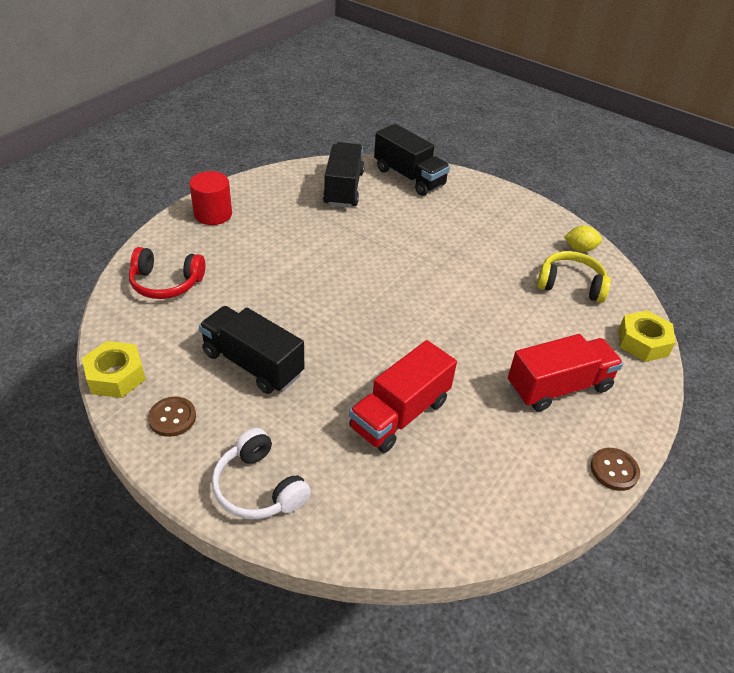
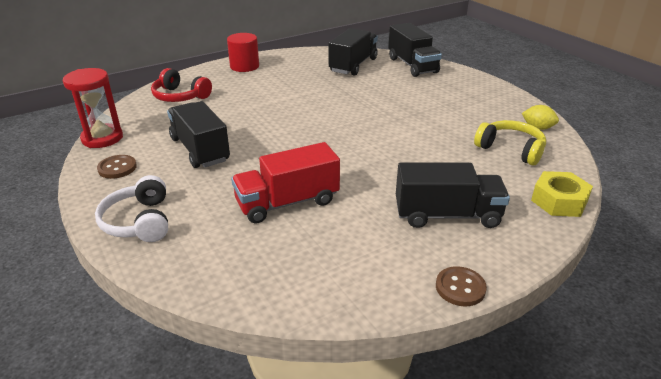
camera: 25 degrees right, 10 degrees down
(116, 376) = (102, 138): yellow nut -> red hourglass
(558, 387) = (447, 215): red truck -> black truck

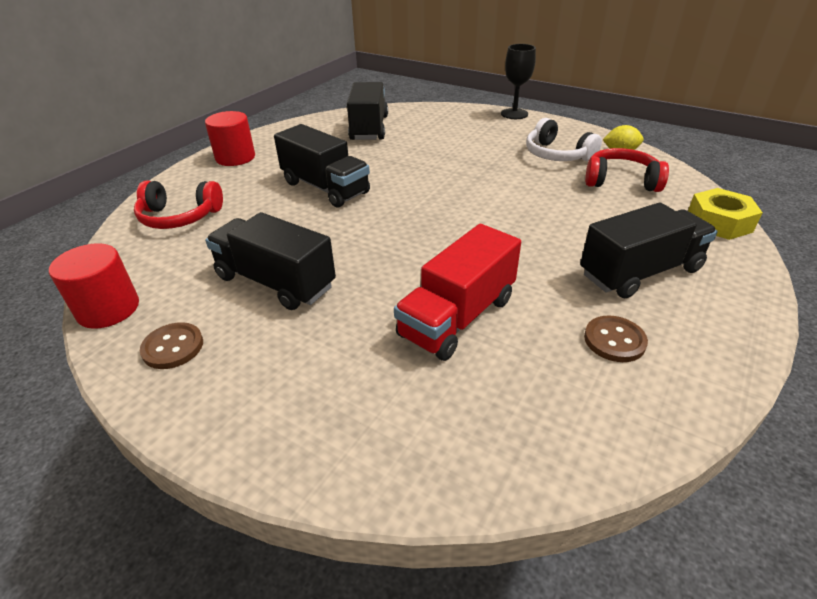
camera: 25 degrees left, 5 degrees up
(102, 138) = (108, 309): red hourglass -> red cylinder
(139, 221) = (282, 419): white headphones -> white headphones (557, 155)
(412, 65) = (433, 115): black truck -> black truck (325, 188)
(460, 287) = (741, 353): brown button -> brown button (614, 340)
(480, 78) = (514, 114): none -> black goblet
(510, 149) = (621, 181): yellow headphones -> red headphones

